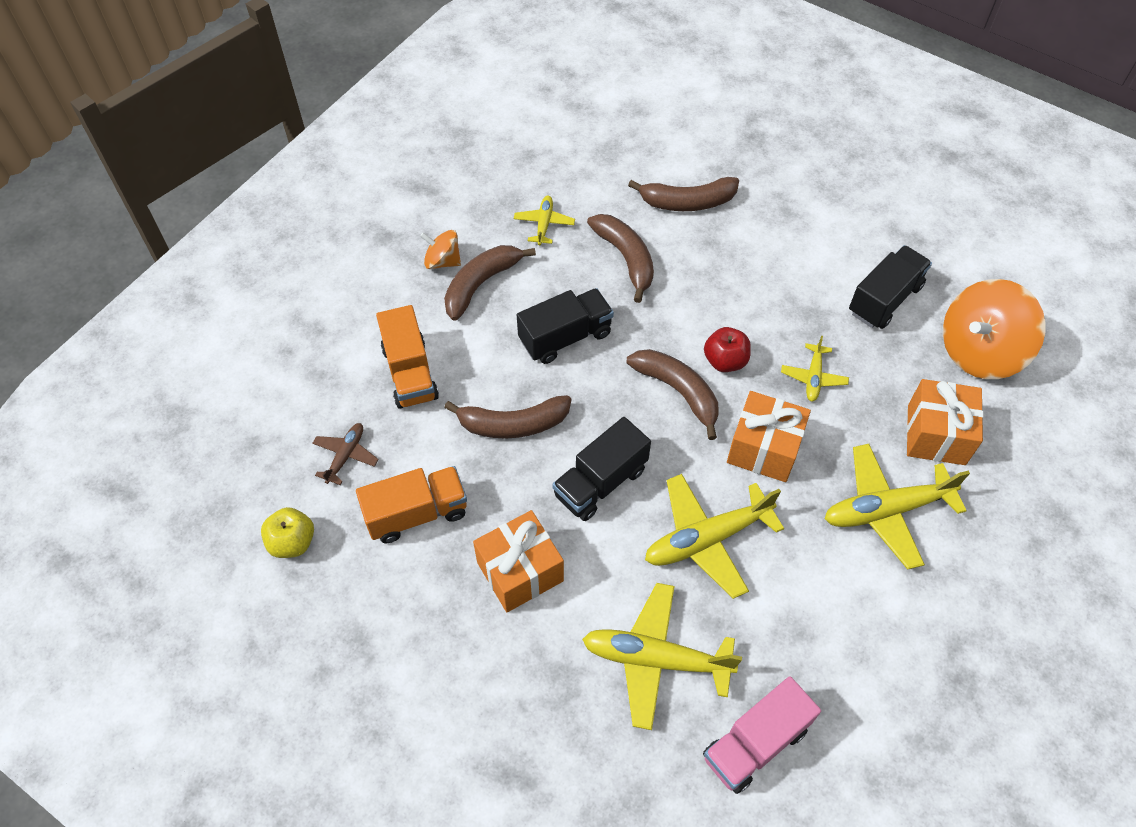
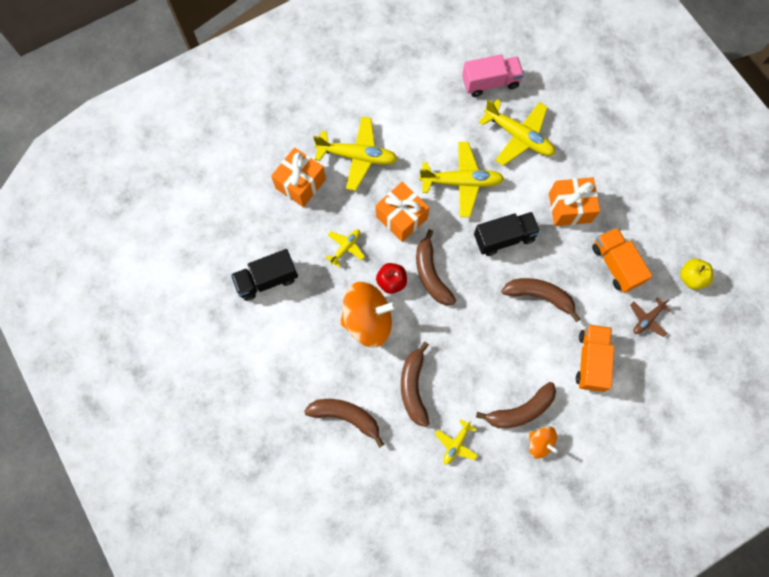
camera: 155 degrees left, 15 degrees up
(416, 513) = (615, 264): orange truck -> orange truck turned 60 degrees clockwise
(565, 337) = (482, 343): black truck -> none
(979, 351) = (237, 221): orange spinning top -> orange spinning top (368, 320)

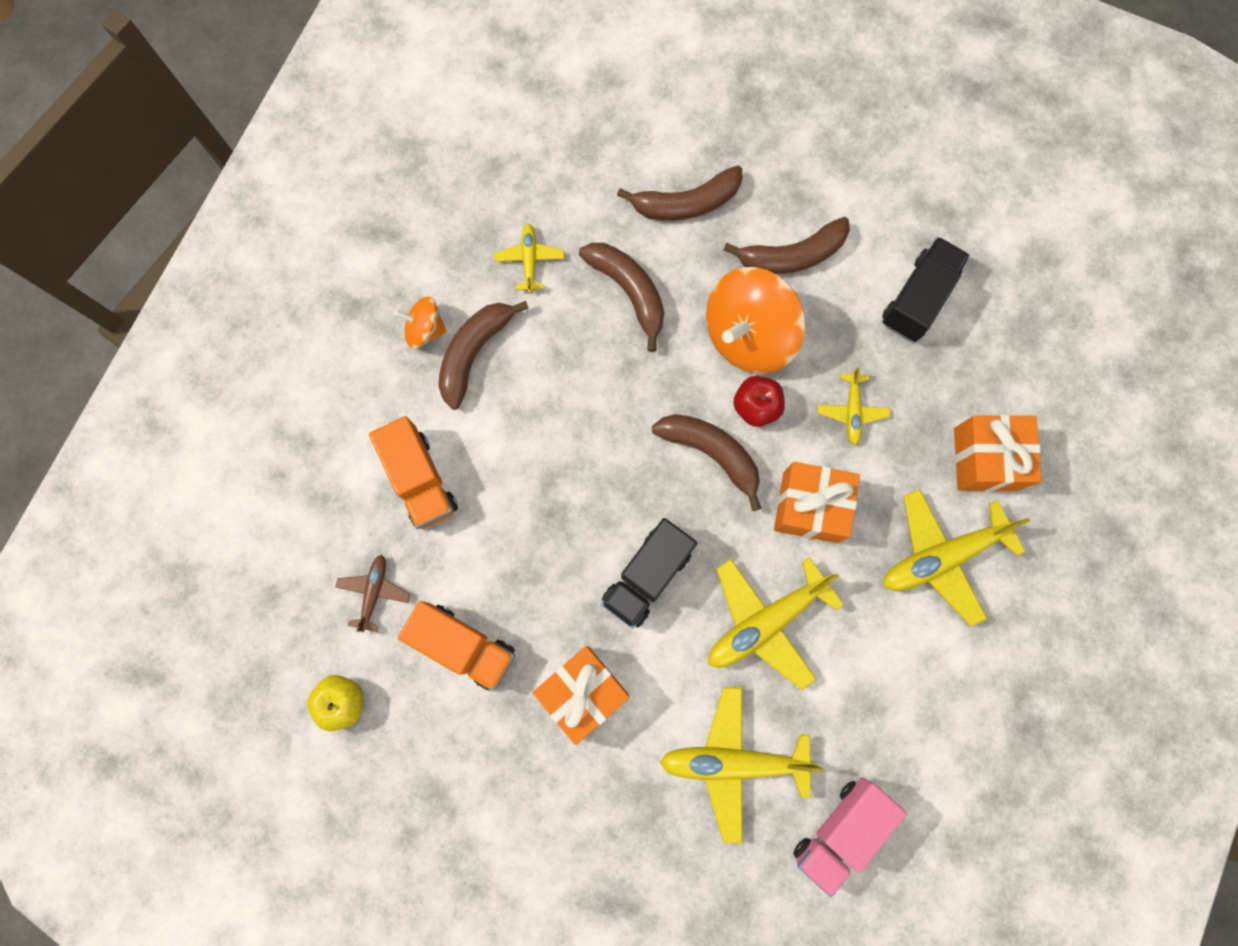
camera: 145 degrees right, 5 degrees up
(539, 296) = (543, 523): brown banana -> brown banana (792, 255)

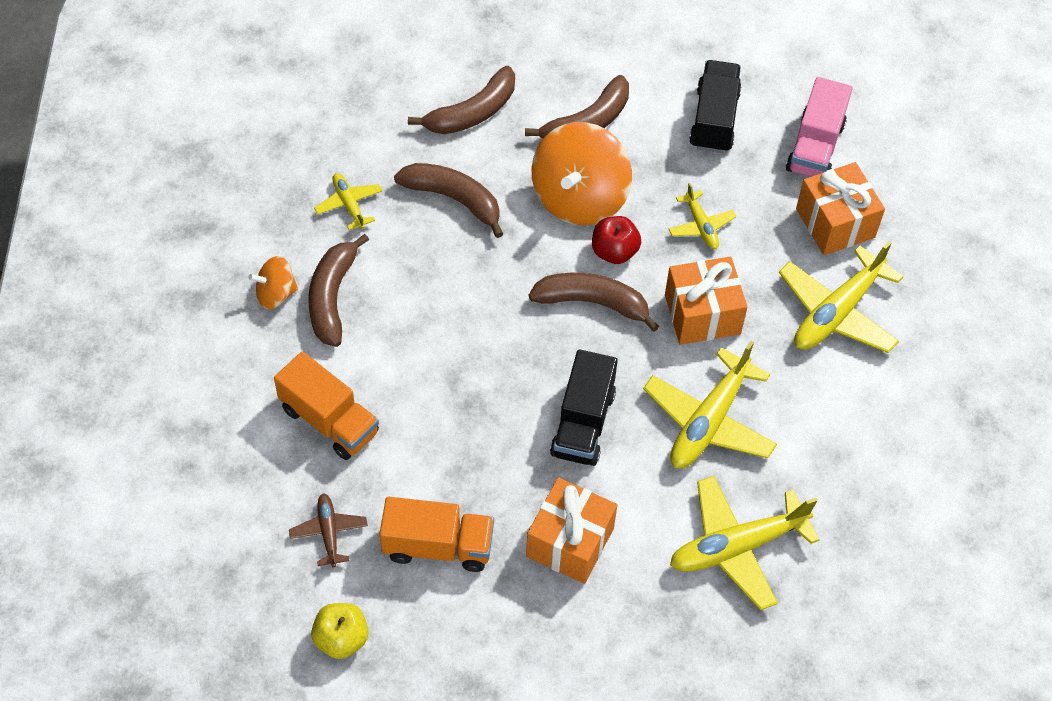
camera: 25 degrees left, 20 degrees down
(840, 830) = (861, 566): pink truck -> pink truck (815, 147)

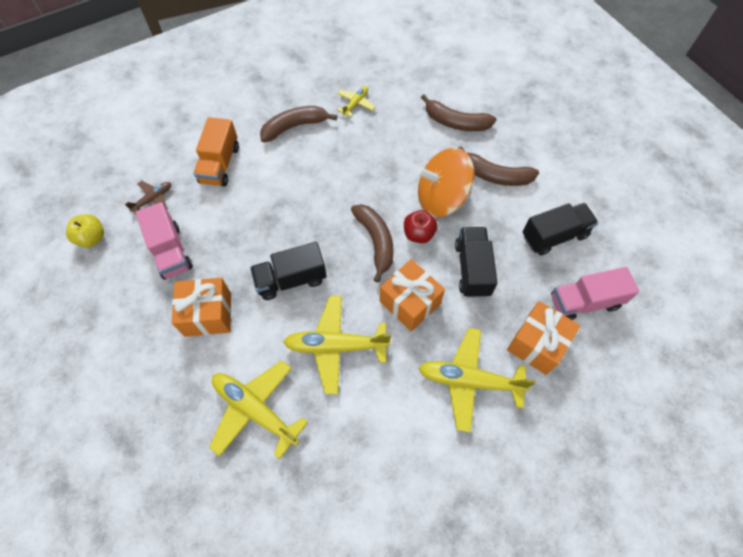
camera: 60 degrees right, 5 degrees up
(276, 294) = (280, 104): orange spinning top -> none
(438, 546) = (171, 251): orange truck -> pink truck
(454, 199) = (394, 144): brown banana -> none
(701, 226) = (472, 269): yellow plane -> black truck

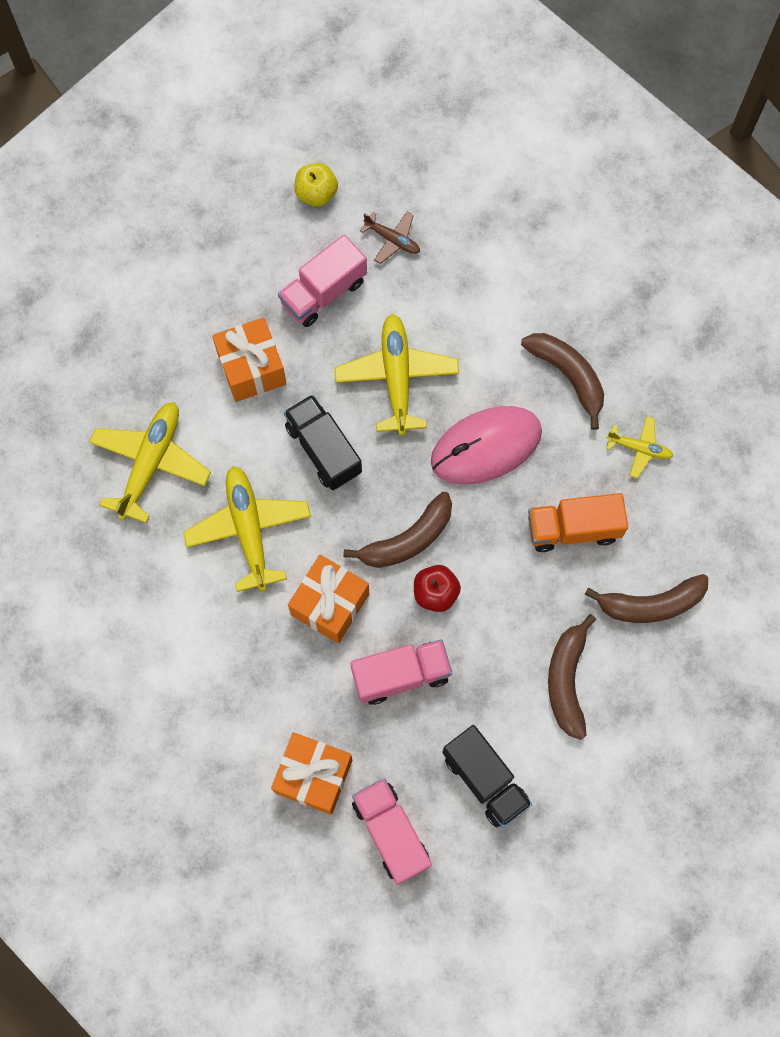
camera: 75 degrees right, 10 degrees up
(220, 164) = (472, 300): orange truck -> orange truck (573, 529)
(325, 181) = (486, 447): none -> pink mouse
(441, 198) = (503, 611): orange spinning top -> none
(456, 122) = (650, 604): brown banana -> brown banana turned 105 degrees counterclockwise
(469, 381) = (244, 699): yellow plane -> yellow plane (396, 377)
(472, 269) = (401, 675): black truck -> pink truck

